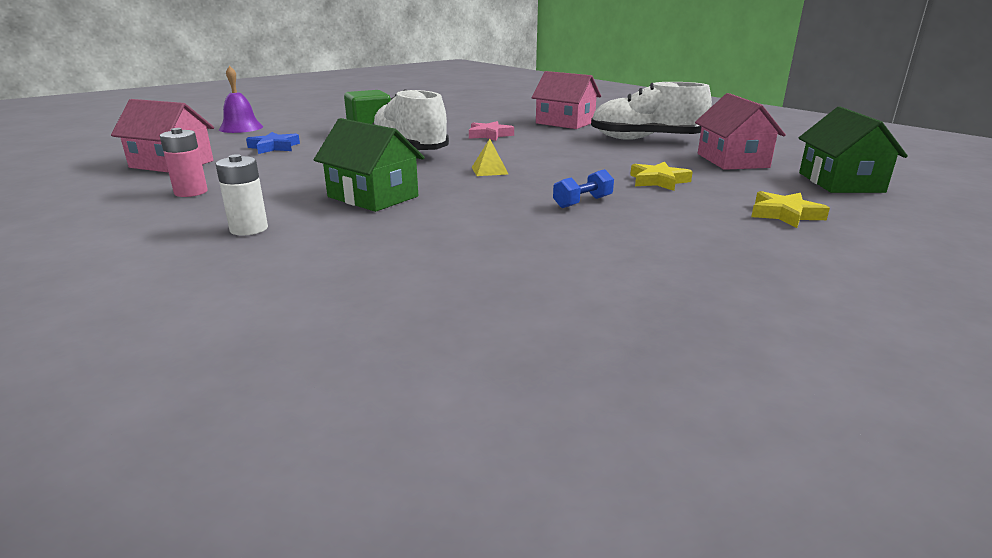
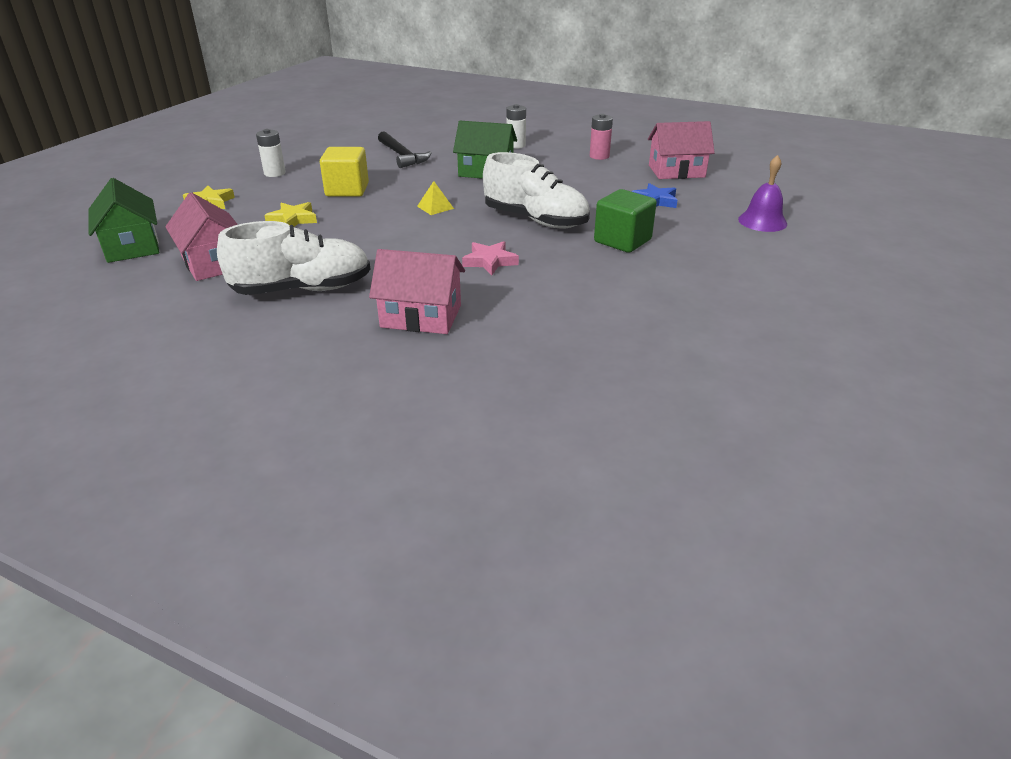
camera: 155 degrees right, 10 degrees up
(458, 242) = (402, 156): none -> black hammer
(582, 202) = (347, 190): blue dumbbell -> yellow cube
(700, 247) = (275, 173): none -> white battery

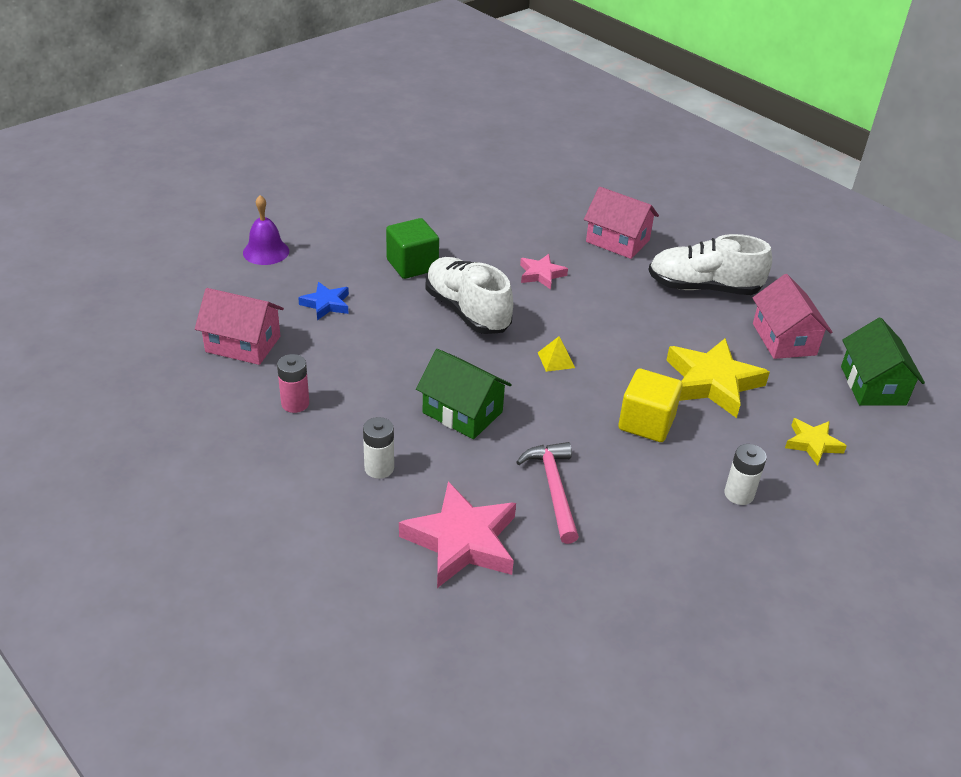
camera: 160 degrees left, 5 degrees up
(293, 220) = (712, 382): yellow star -> yellow star, size x1.84
(402, 156) = (553, 488): black hammer -> pink hammer
(445, 134) = (462, 541): none -> pink star

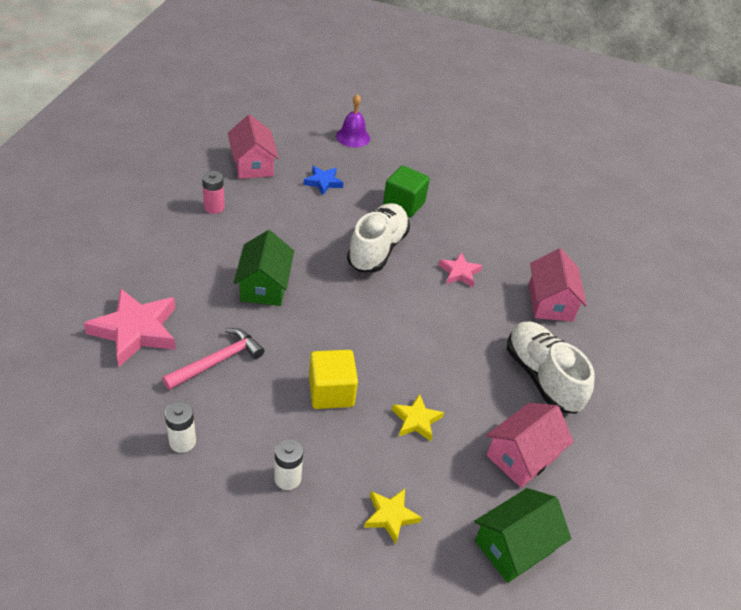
camera: 55 degrees right, 5 degrees up
(379, 468) = (180, 266): white battery -> white battery (182, 441)
(556, 360) = (363, 315): yellow pyramid -> none
(712, 382) = (416, 420): yellow star -> yellow star, size x0.54

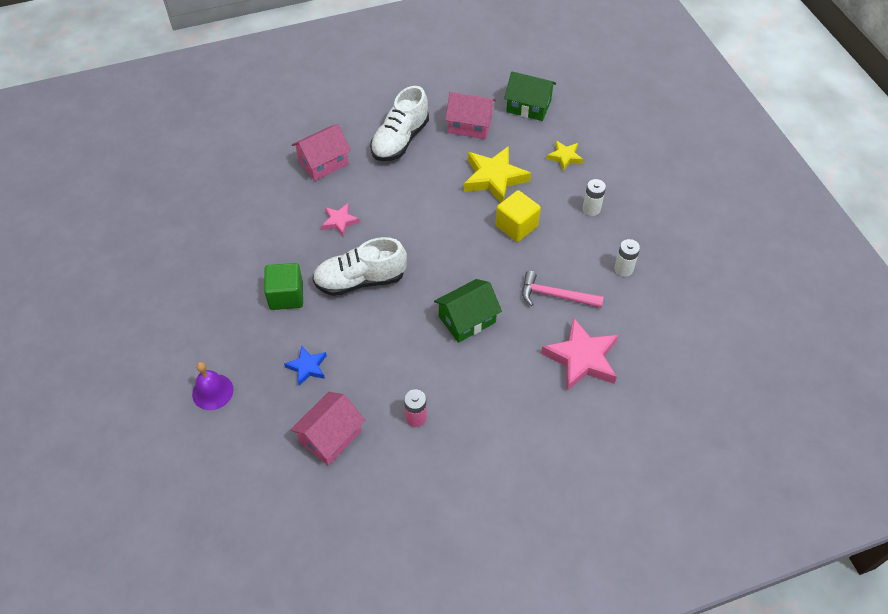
camera: 120 degrees left, 10 degrees up
(416, 420) = (494, 178): yellow star -> yellow star, size x1.84

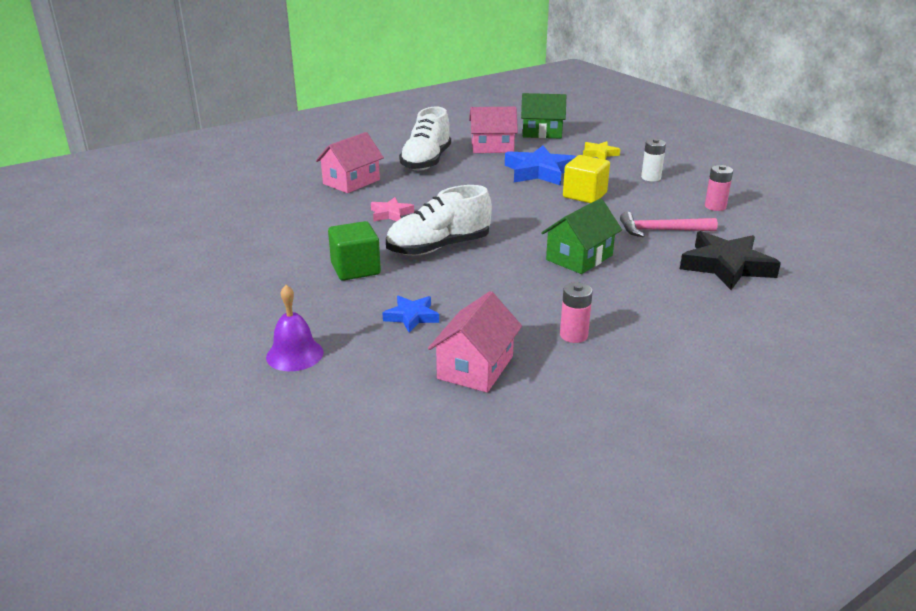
camera: 15 degrees left, 25 degrees down
(494, 178) = (539, 172): yellow star -> blue star
(581, 358) = (726, 266): pink star -> black star
(623, 269) = (715, 206): white battery -> pink battery

